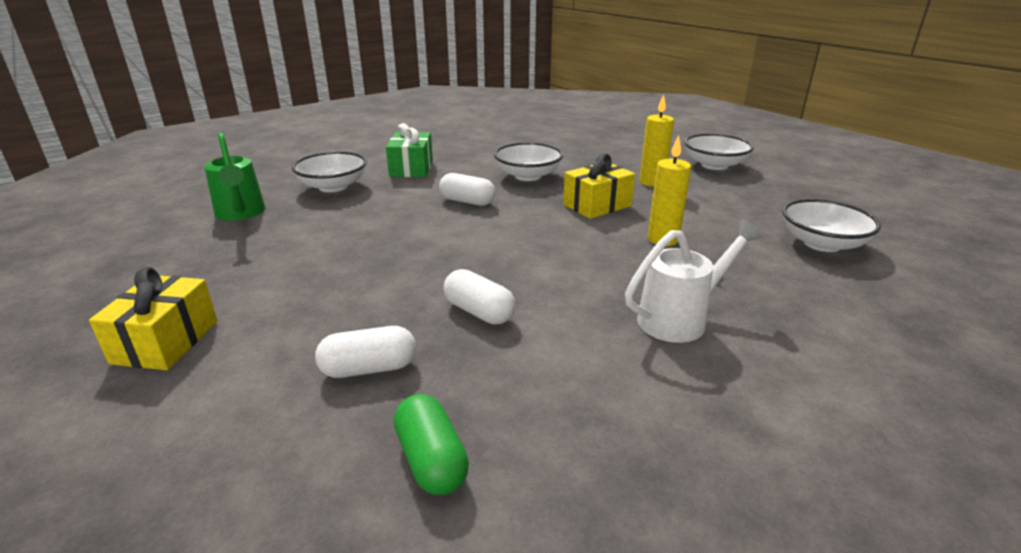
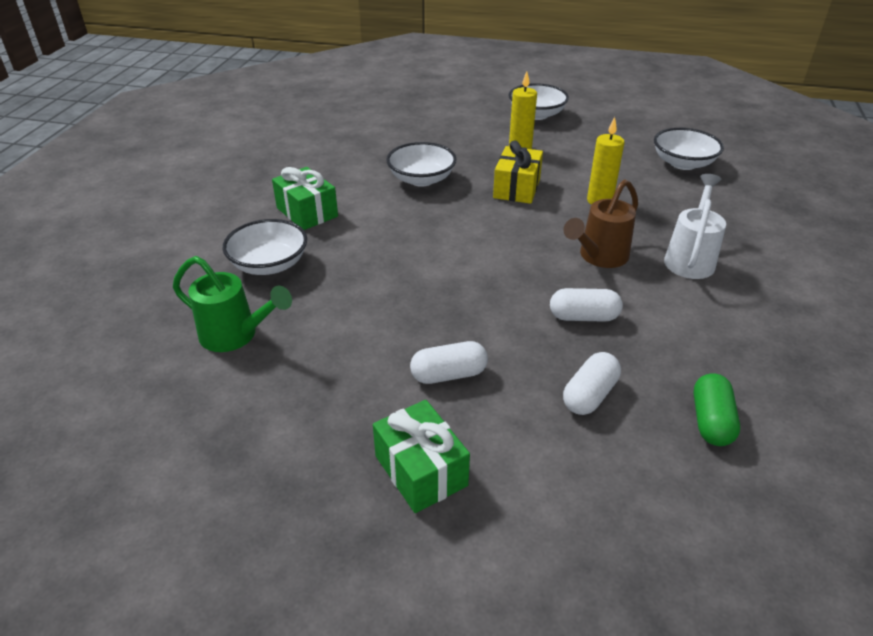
camera: 40 degrees left, 10 degrees up
(166, 341) = (421, 470): yellow gift -> green gift
(431, 460) = (711, 421): green capsule -> green capsule turned 75 degrees clockwise
(467, 201) = (418, 227): white capsule -> white capsule (449, 374)
(581, 277) = (599, 257): none -> brown watering can

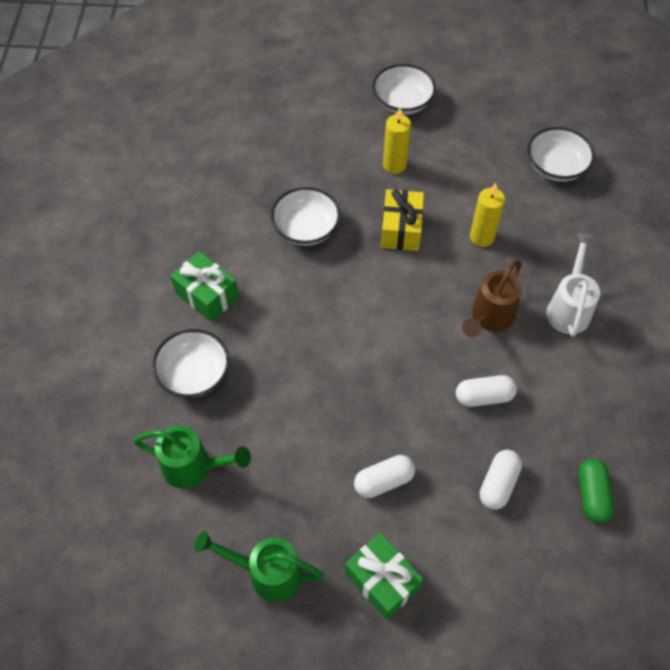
camera: 10 degrees left, 20 degrees up
(279, 442) = (267, 573): none -> green watering can

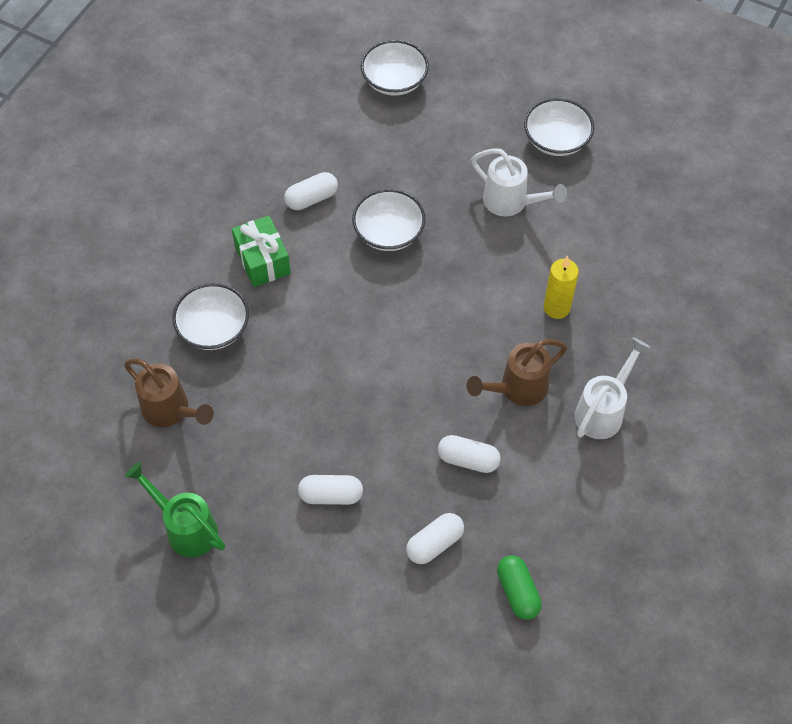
camera: 25 degrees right, 0 degrees up
(193, 467) = (170, 410): green watering can -> brown watering can
(222, 225) = (311, 198): none -> white capsule
(382, 581) = (281, 579): green gift -> none
(394, 165) = (511, 202): yellow candle -> white watering can
(401, 229) = (480, 269): yellow gift -> none
(556, 167) = (677, 266): white bowl -> white bowl (394, 81)
(592, 495) = (517, 592): green capsule -> green capsule turned 45 degrees counterclockwise

